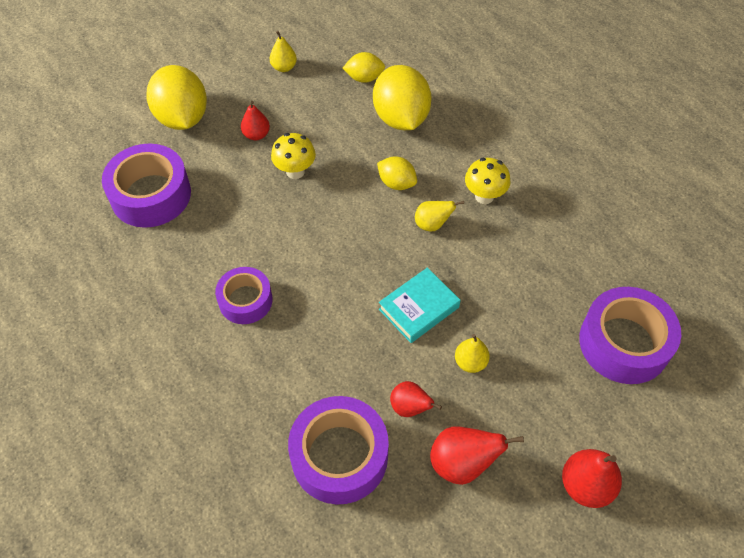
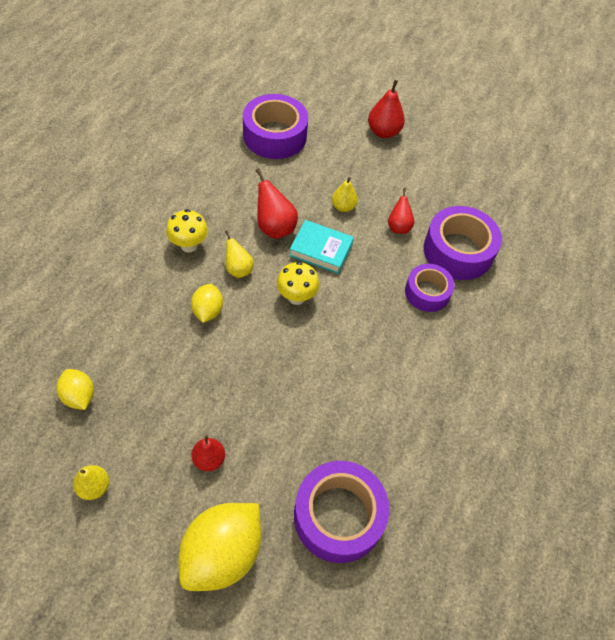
camera: 125 degrees left, 0 degrees up
(245, 300) = (391, 366): purple tape -> purple tape (427, 292)
(295, 171) = (237, 398): yellow mushroom -> yellow mushroom (296, 297)
(401, 118) = (124, 339): yellow lemon -> none
(462, 463) = (414, 189): red pear -> red pear (274, 227)

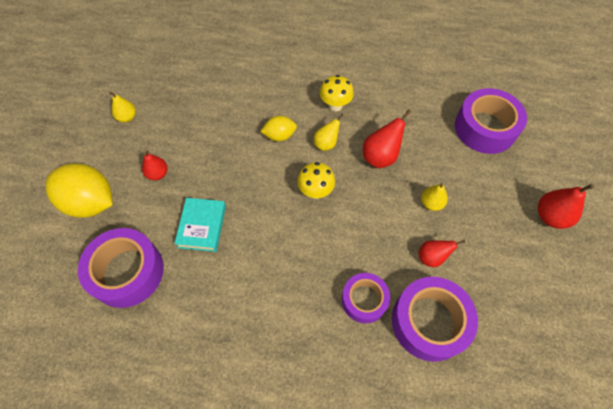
camera: 80 degrees right, 5 degrees up
(79, 396) = (188, 87): yellow lemon -> none
(321, 250) = (373, 197): turquoise book -> turquoise book (202, 226)

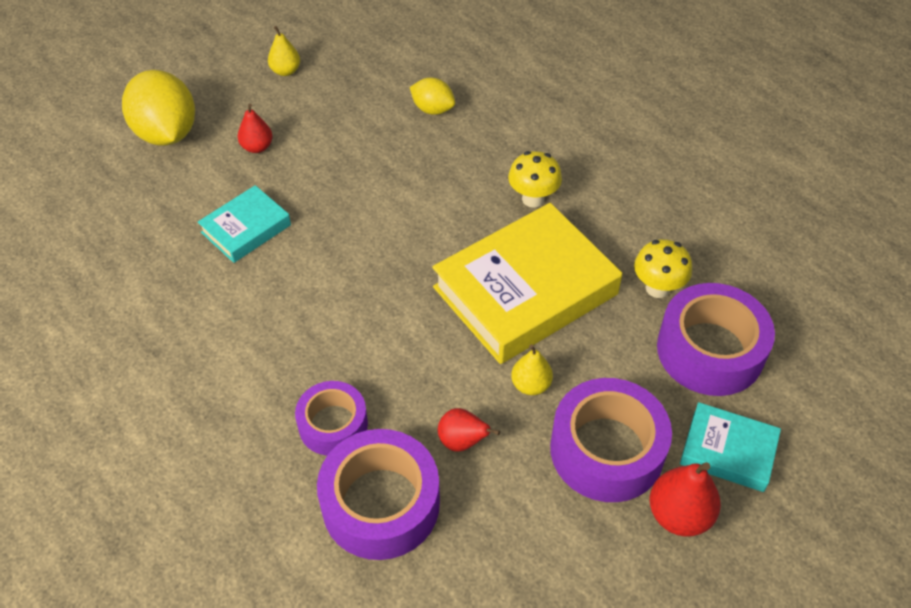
camera: 40 degrees right, 10 degrees down
(127, 272) = (132, 222): purple tape -> purple tape (607, 450)
(279, 136) = (428, 190): yellow lemon -> yellow lemon (432, 109)
(315, 191) = (404, 276): yellow mushroom -> yellow mushroom (657, 288)
(326, 144) = (474, 234): yellow pear -> none
(380, 156) = (525, 291): red pear -> yellow book
(538, 171) = (728, 451): none -> turquoise book

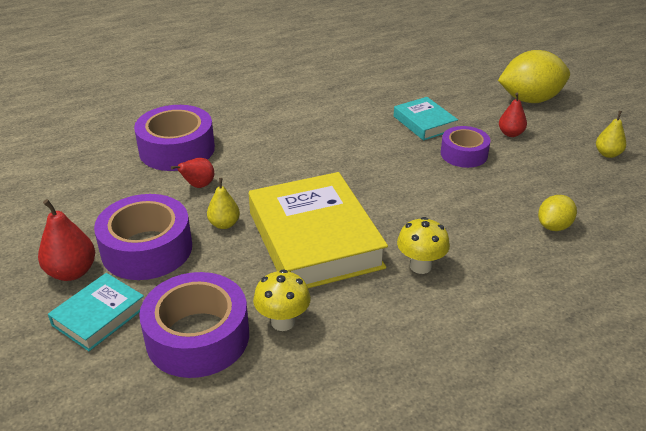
camera: 105 degrees right, 15 degrees down
(333, 424) = (243, 139): purple tape -> purple tape (464, 154)

